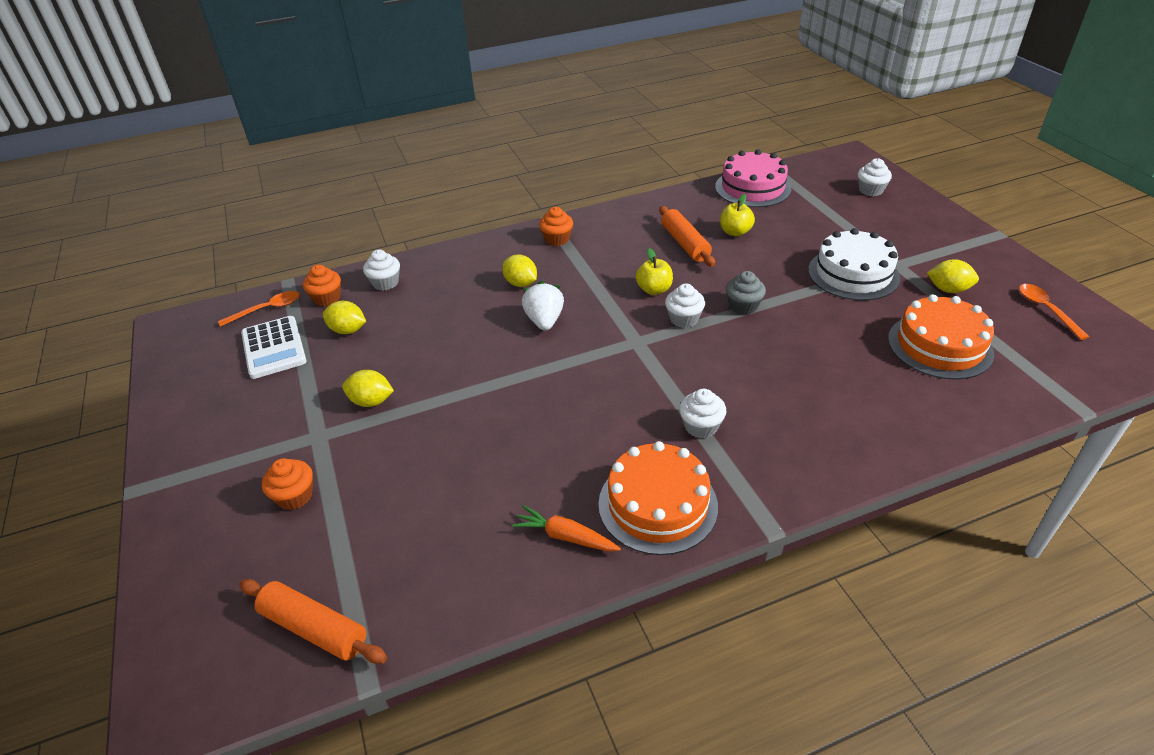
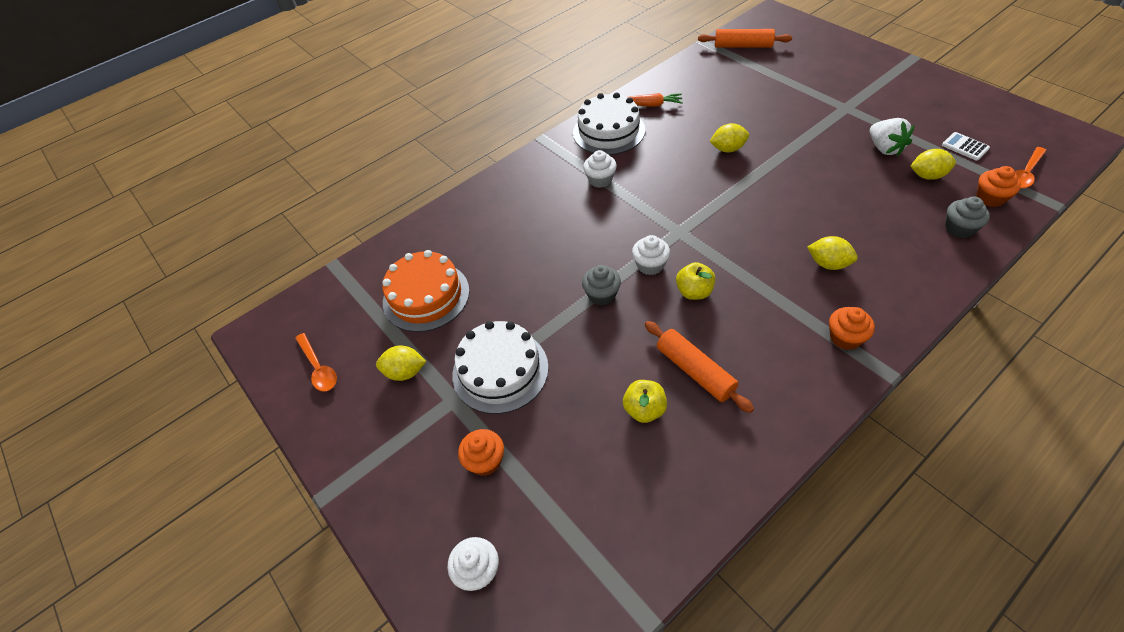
camera: 165 degrees right, 10 degrees up
(274, 348) = (965, 147): white calculator -> white calculator, size x0.55
(295, 496) = (818, 80): orange cupcake -> orange cupcake (485, 461)
(371, 401) = (838, 134): yellow lemon -> yellow lemon (728, 149)
(385, 283) = (959, 228): white cupcake -> grey cupcake
(544, 321) = (771, 229): white strawberry -> white strawberry (884, 148)
(657, 504) = (608, 131): orange cake -> white cake
(752, 188) = (652, 528): pink cake -> none

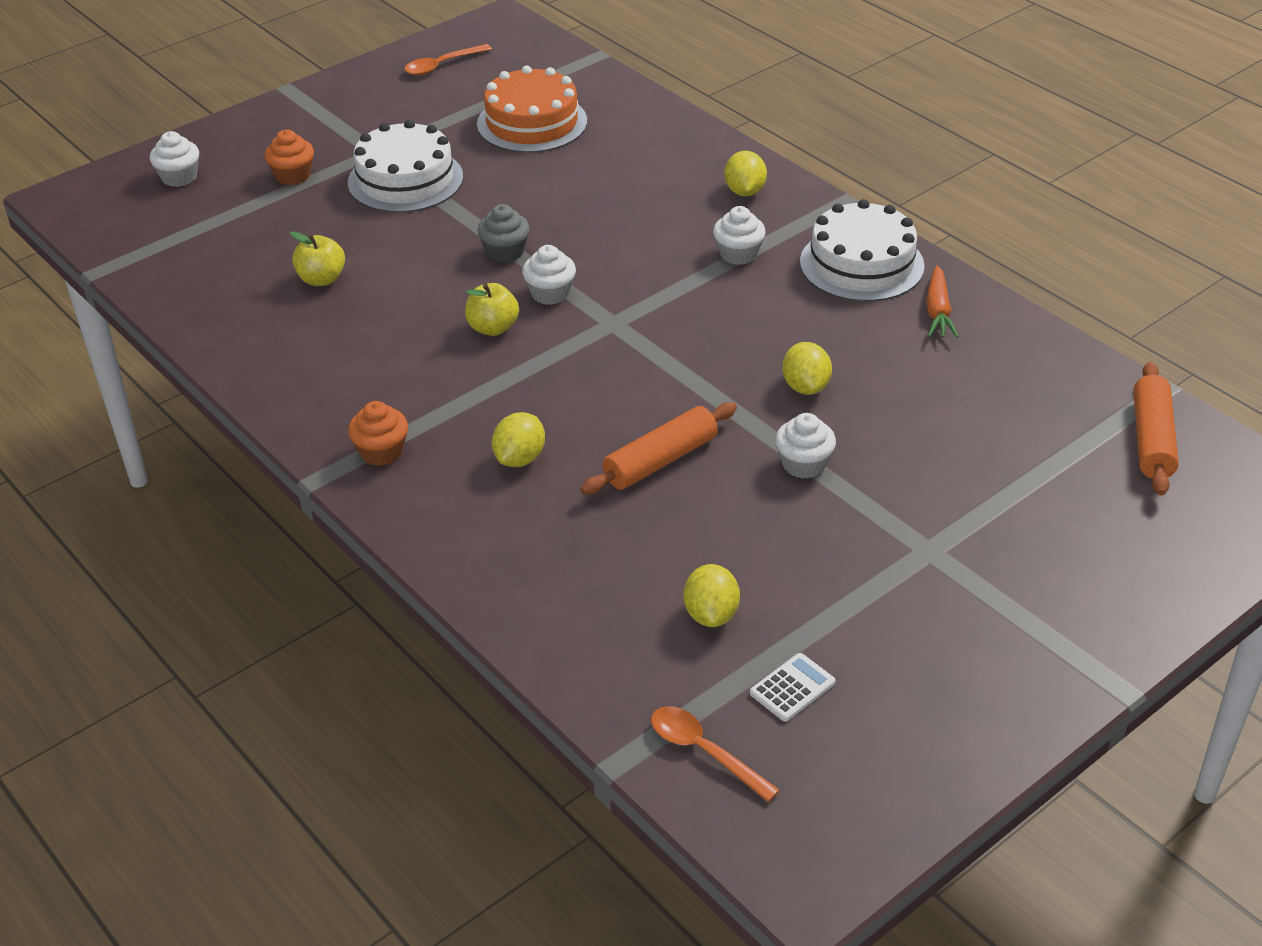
camera: 85 degrees right, 10 degrees down
(405, 372) = (421, 118): yellow lemon -> yellow lemon (744, 191)
(695, 371) = (364, 319): orange rolling pin -> orange rolling pin (660, 461)
(795, 148) = (803, 464): none -> white cupcake
(884, 148) = (795, 576): white strawberry -> none
(959, 228) = (571, 620): grey cupcake -> none
(990, 198) = (641, 681): orange cupcake -> none

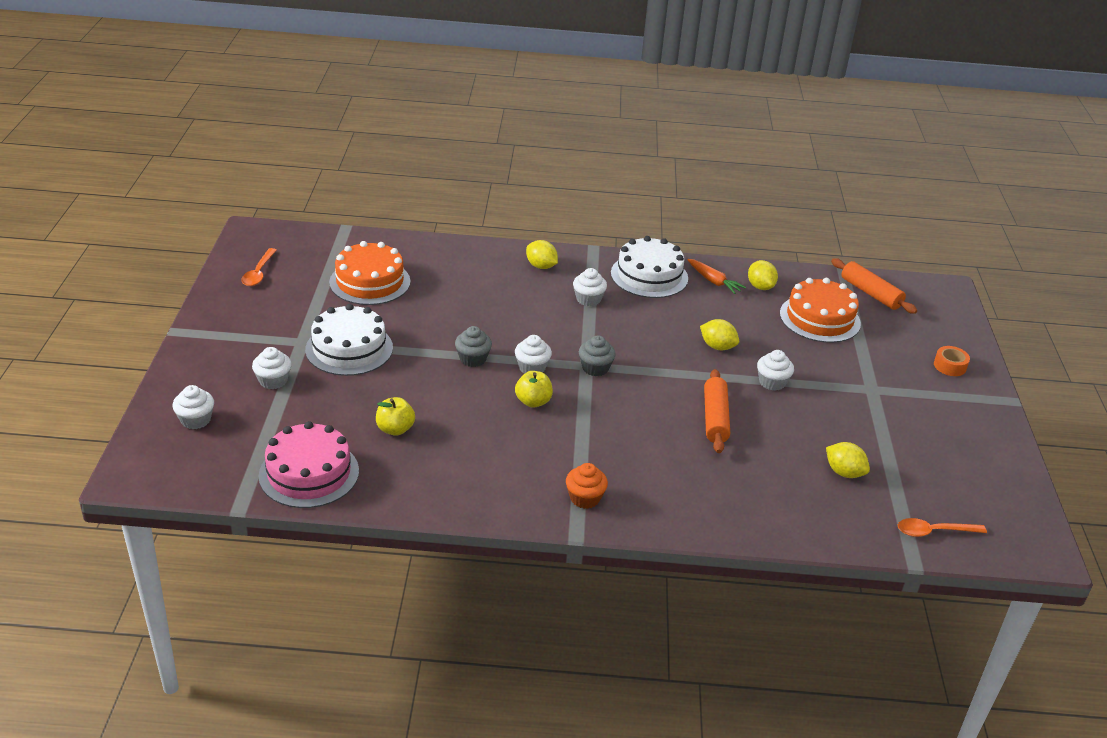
camera: 50 degrees left, 5 degrees down
(189, 276) = (309, 473): none -> pink cake
(293, 175) = (273, 381): orange cupcake -> white cupcake
(520, 458) = (654, 457): yellow lemon -> yellow lemon (760, 287)
(617, 331) = (595, 368): none -> grey cupcake
(792, 688) = (919, 481): white calculator -> none
(1011, 429) = (819, 318): none -> orange cake
(1104, 592) = (949, 366): none -> orange tape

